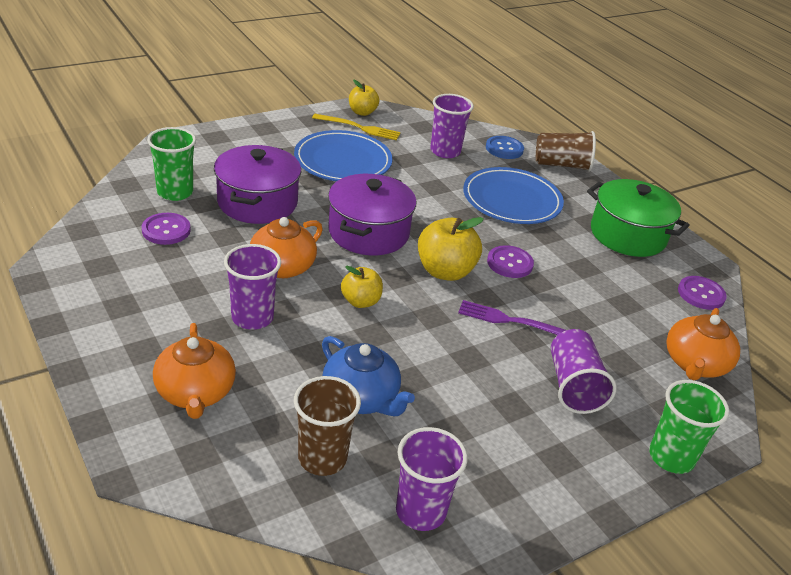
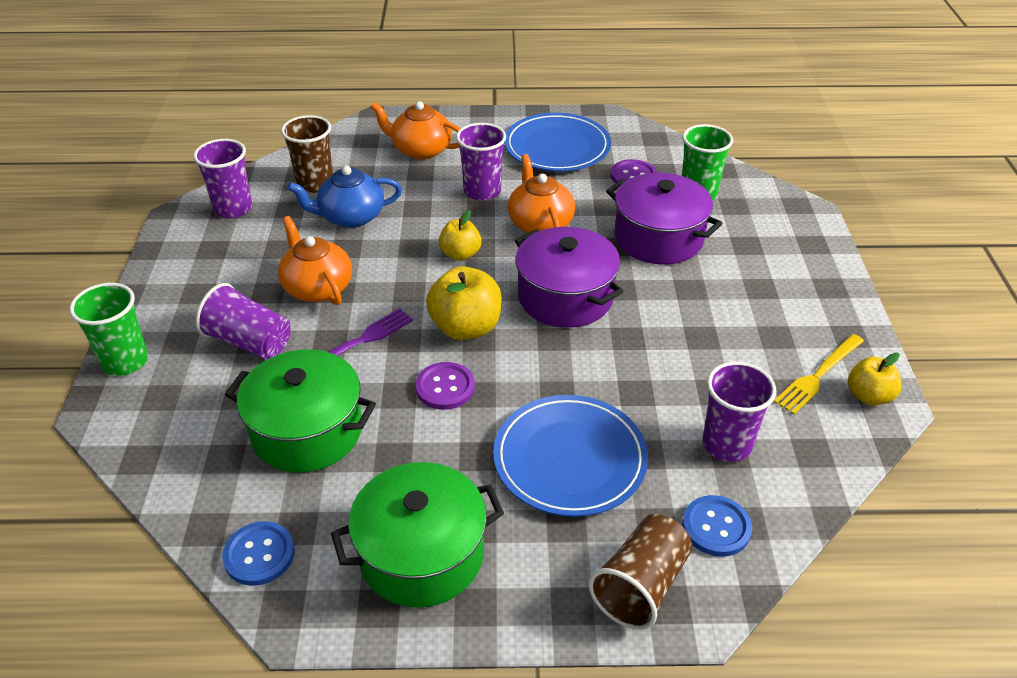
camera: 125 degrees right, 5 degrees up
(343, 161) = (727, 328): blue plate -> blue plate (557, 147)
(609, 313) = (307, 431): none -> green pot
(695, 364) = (182, 457): orange teapot -> orange teapot (317, 287)
(701, 294) = (259, 555): purple button -> blue button

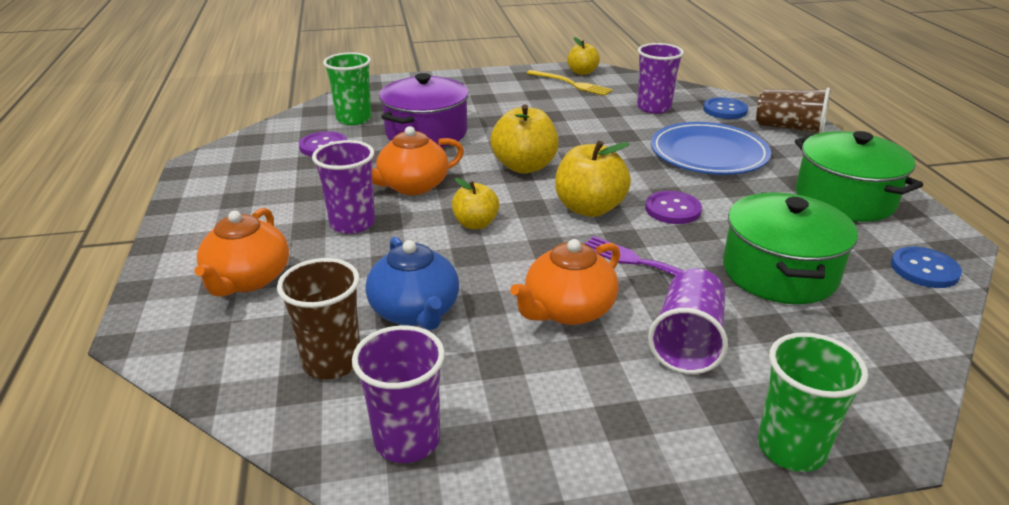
camera: 100 degrees left, 10 degrees down
(557, 147) = (259, 187): blue plate -> none
(565, 297) = (524, 166): purple pot -> yellow apple

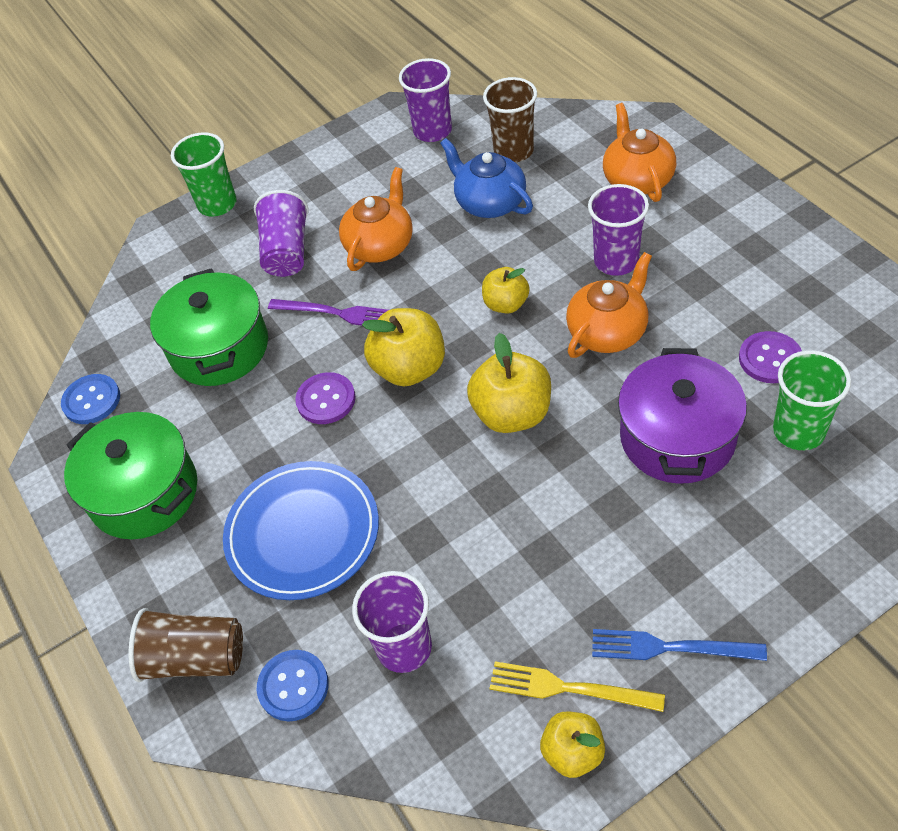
camera: 165 degrees right, 20 degrees up
(510, 82) = (670, 647): none -> blue fork

